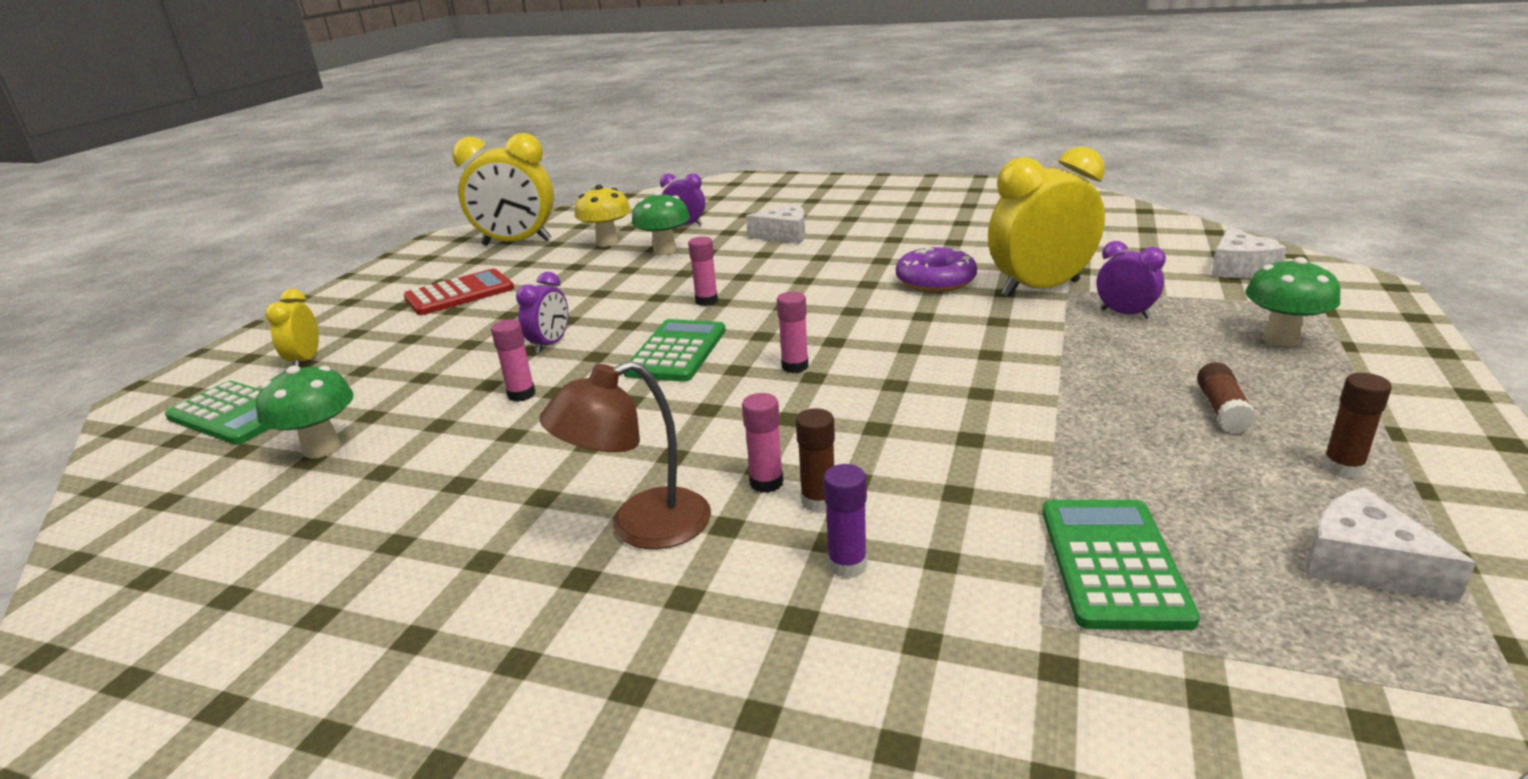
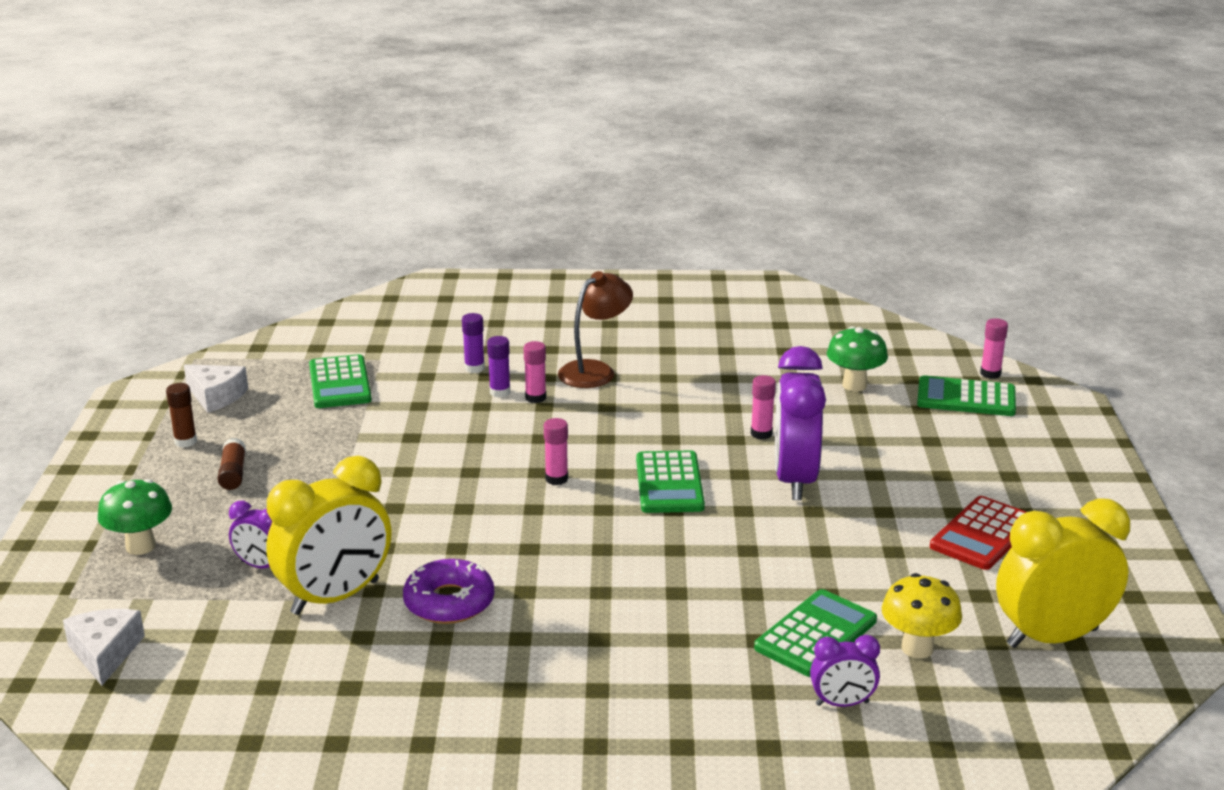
camera: 160 degrees right, 0 degrees up
(305, 361) = (999, 443): yellow clock -> none
(550, 344) = (794, 480): purple clock -> purple clock, size x2.00
(665, 251) = (815, 634): green mushroom -> green calculator
(706, 301) = (689, 547): pink glue stick -> pink glue stick (990, 374)
(784, 235) = (672, 686): white cheese -> none
(818, 501) = (500, 392): brown glue stick -> purple glue stick

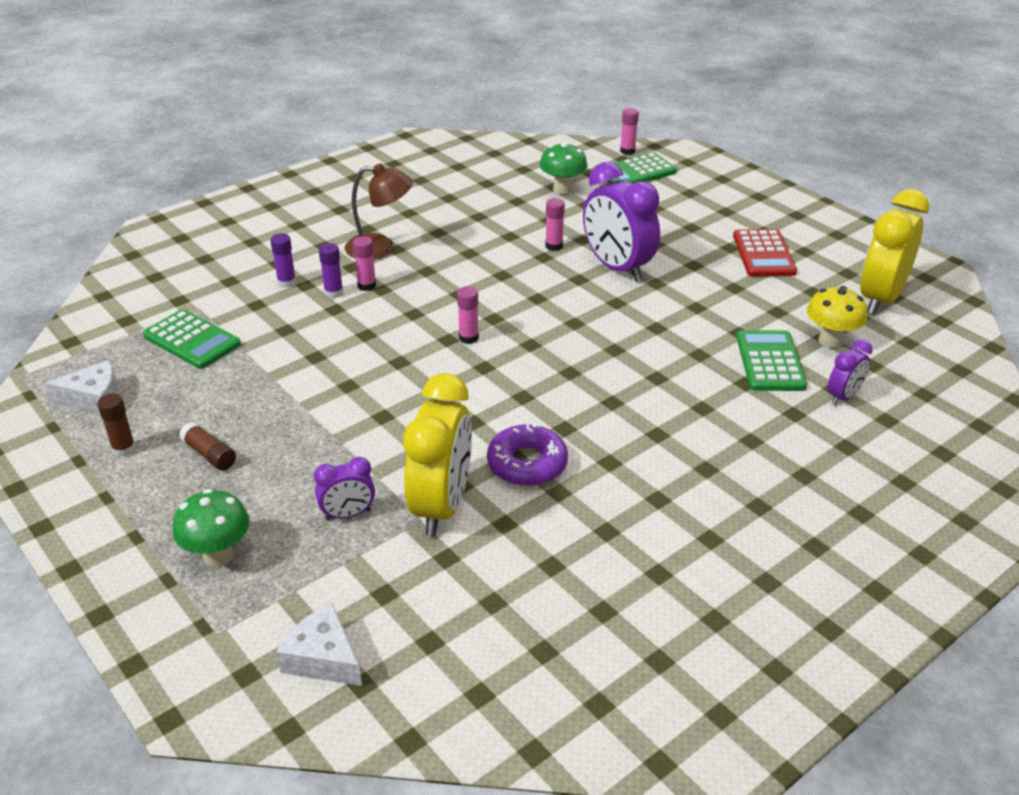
camera: 40 degrees left, 10 degrees up
(595, 370) = (380, 248): brown lamp -> brown lamp turned 90 degrees clockwise
(669, 483) = (546, 306): green calculator -> none

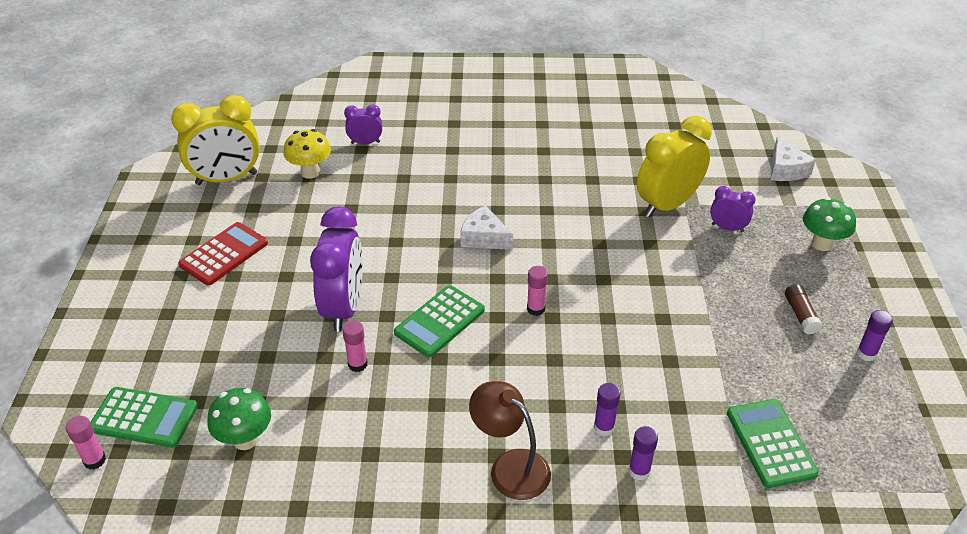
camera: 140 degrees left, 5 degrees up
(94, 399) = (882, 421): white cheese -> white cheese (484, 238)
(124, 449) = (866, 354): brown glue stick -> purple glue stick
(366, 286) = (567, 418): pink glue stick -> none
(527, 464) = (593, 202): purple donut -> none
(770, 362) = (367, 181): green calculator -> green calculator (439, 321)

